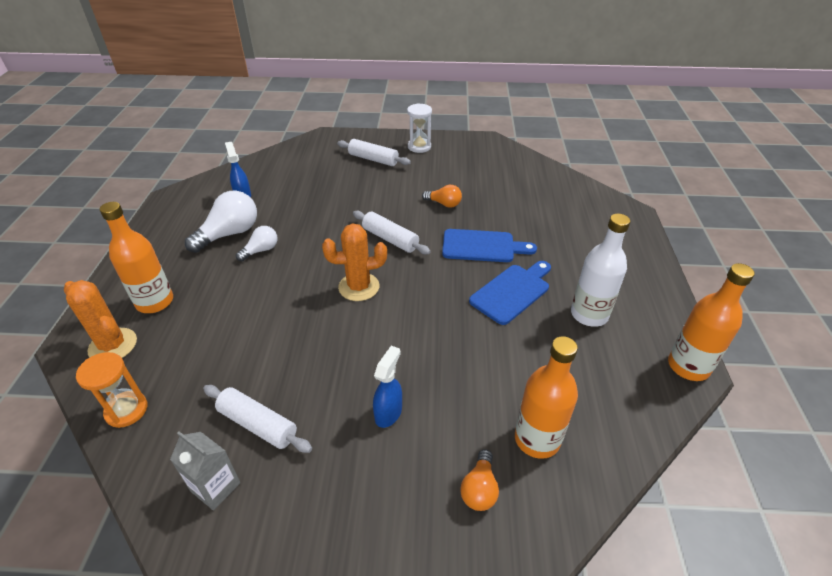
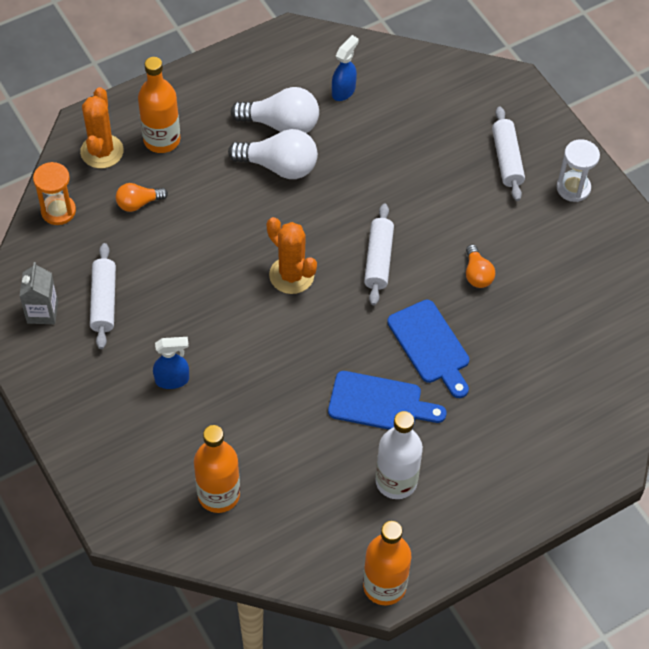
camera: 55 degrees right, 15 degrees up
(261, 250) = (279, 166): white light bulb -> white light bulb, size x1.76
(479, 489) = (148, 475): orange light bulb -> orange light bulb (138, 203)

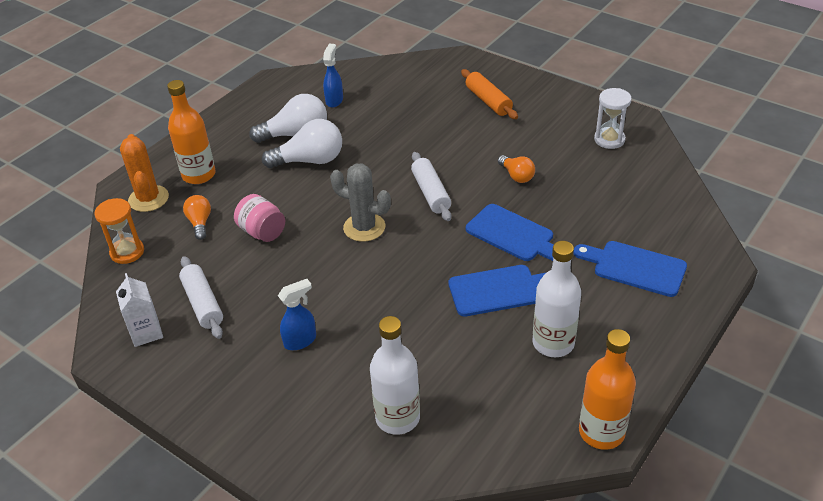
camera: 20 degrees left, 15 degrees down
(42, 312) = (146, 332): grey carton -> white carton
(138, 203) = (200, 223): orange light bulb -> orange light bulb turned 120 degrees clockwise
(192, 239) = (262, 232): none -> pink jar
(218, 495) = (397, 418): orange bottle -> white bottle
(291, 275) = (364, 227): orange cactus -> grey cactus
(506, 159) = (488, 101): white rolling pin -> orange rolling pin
(524, 434) = (634, 267): none -> blue cutting board
(573, 188) = (550, 102): white hourglass -> white hourglass (609, 139)

